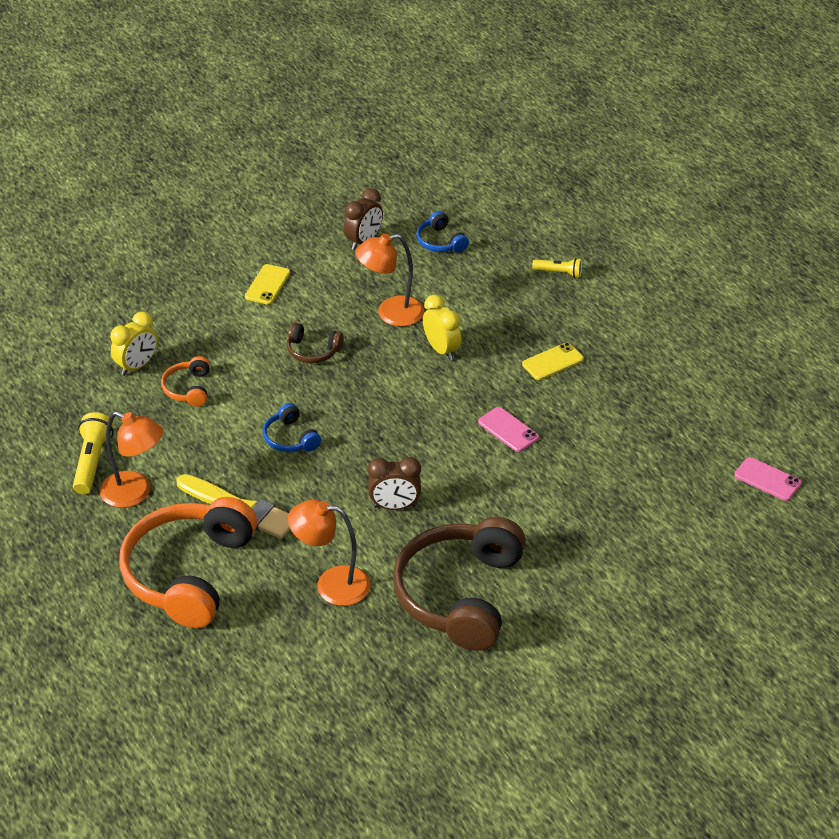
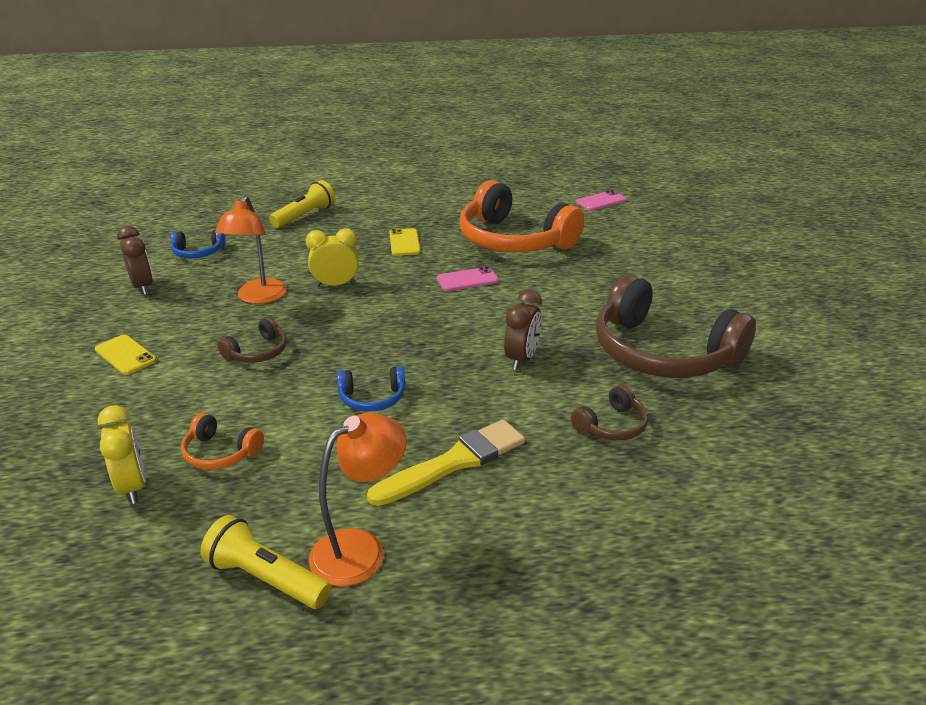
camera: 65 degrees left, 10 degrees down
(189, 573) = (537, 534): orange headphones -> orange headphones (513, 240)
(331, 584) = (612, 425): orange lamp -> brown headphones
(559, 273) = (304, 216): yellow flashlight -> yellow flashlight, size x1.60

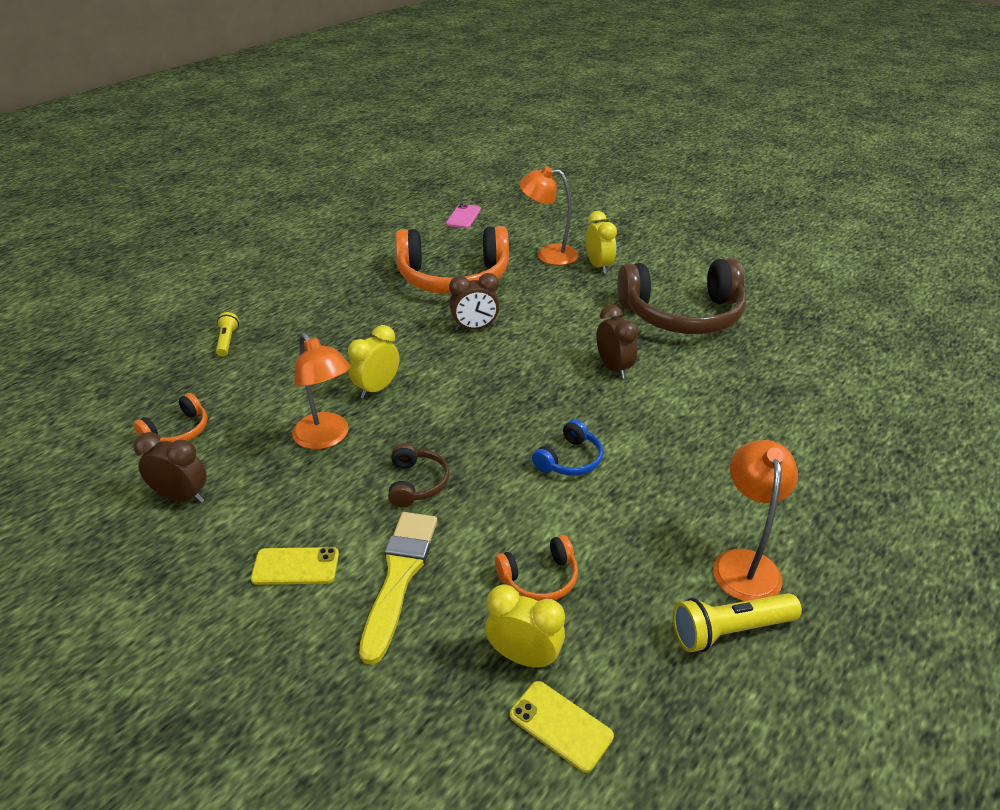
camera: 45 degrees left, 5 degrees up
(198, 252) = (178, 431): blue headphones -> orange headphones
(304, 216) = (227, 341): yellow flashlight -> yellow flashlight, size x0.62
(404, 242) = (369, 322): yellow phone -> yellow phone (560, 725)
(454, 462) = (696, 466): yellow brush -> yellow brush (399, 576)
(467, 280) = (475, 328): pink phone -> brown clock
(612, 425) = (734, 380): brown headphones -> none
(623, 255) = (548, 254): none -> orange lamp
(653, 282) = (598, 266): none -> yellow clock

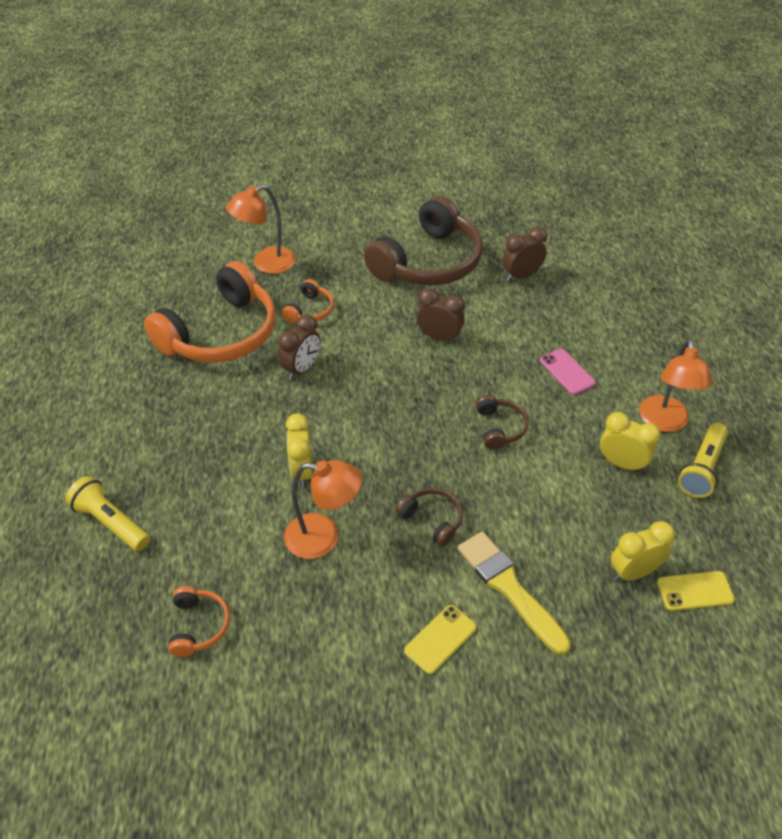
camera: 45 degrees left, 10 degrees up
(182, 497) = (287, 667): brown clock -> brown clock (521, 276)
(227, 341) = (111, 523): yellow flashlight -> yellow flashlight, size x1.60
(463, 217) = (142, 265): pink phone -> pink phone (567, 372)
(539, 578) = (583, 520): orange headphones -> orange headphones (310, 310)
(570, 459) = (499, 428): blue headphones -> brown headphones
(598, 266) = (319, 253): yellow clock -> yellow clock (622, 463)
(744, 563) = (664, 422): orange lamp -> orange lamp turned 135 degrees counterclockwise

